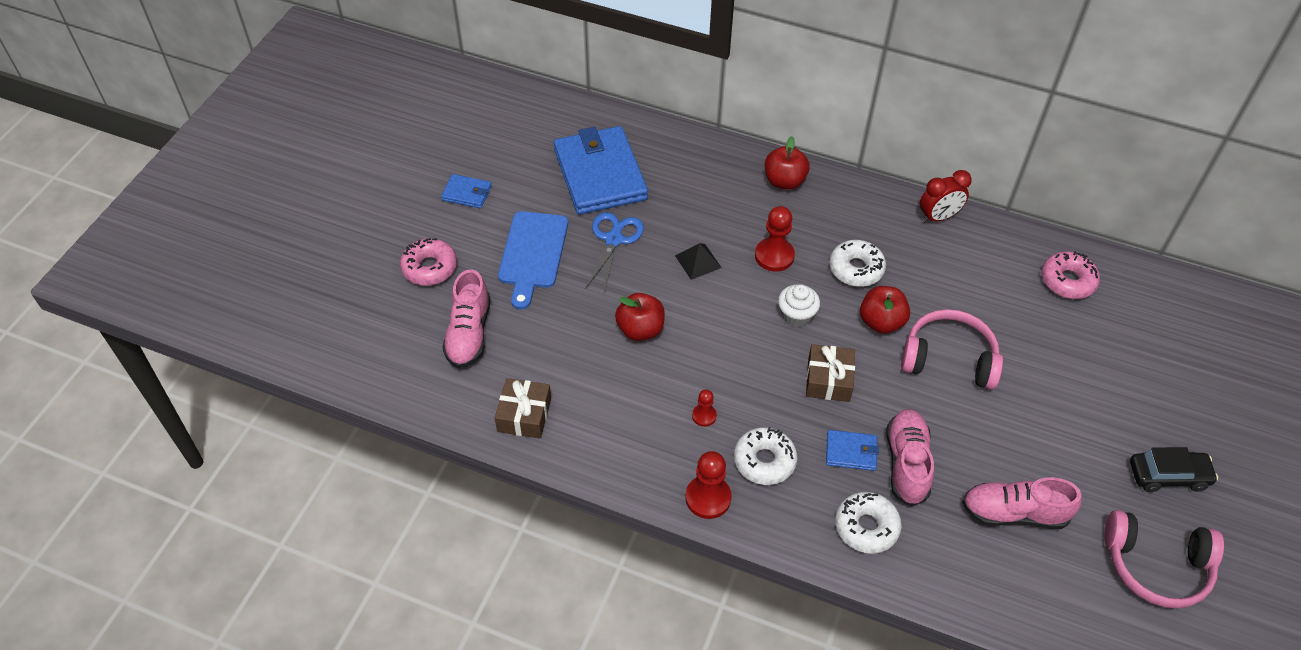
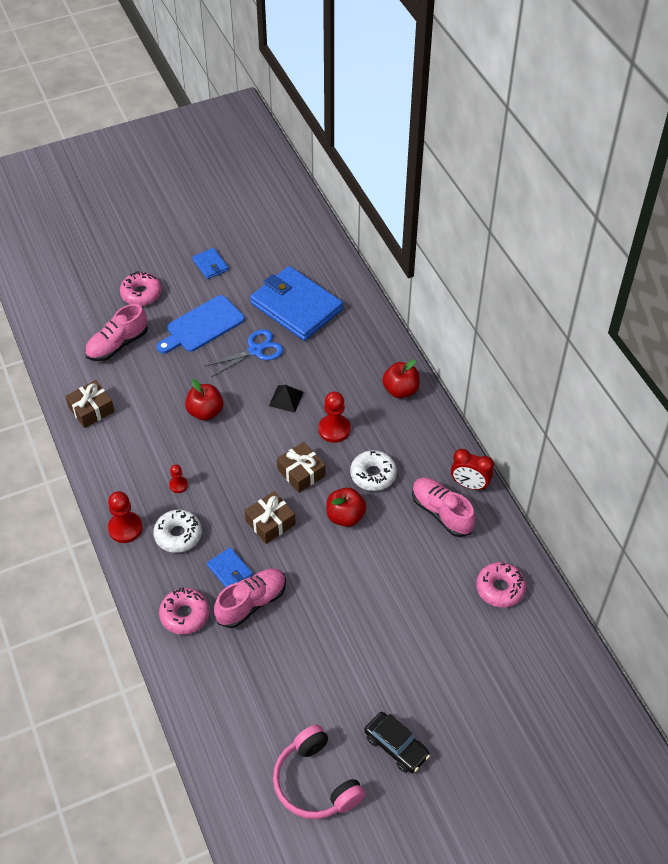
camera: 45 degrees right, 0 degrees up
(600, 174) = (296, 306): blue wallet -> blue wallet turned 75 degrees counterclockwise
(796, 315) = (301, 473): white cupcake -> brown gift
(866, 527) = (185, 615): white donut -> pink donut
(949, 358) = (357, 569): pink headphones -> none
(1014, 513) = (274, 681): pink shoe -> pink shoe (441, 512)

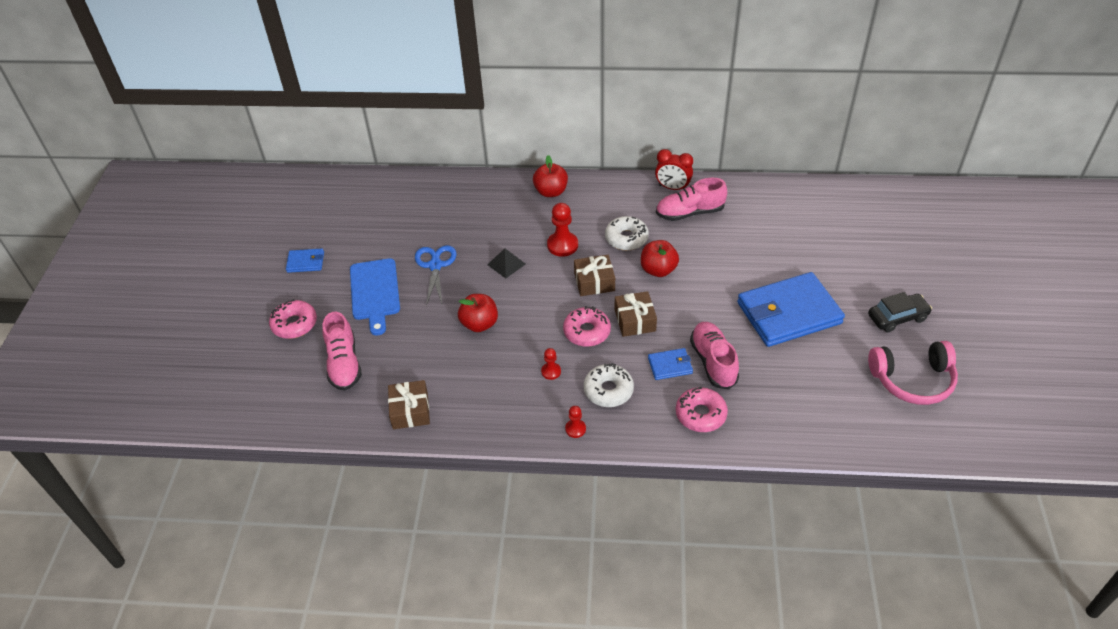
camera: 60 degrees left, 5 degrees down
(125, 528) = (575, 429): red pawn -> red pawn, size x0.56
(296, 306) = (408, 222): blue wallet -> blue wallet (789, 313)
(469, 485) = (672, 188): red clock -> red clock turned 60 degrees clockwise
(500, 588) = (779, 207): pink donut -> pink donut (587, 332)

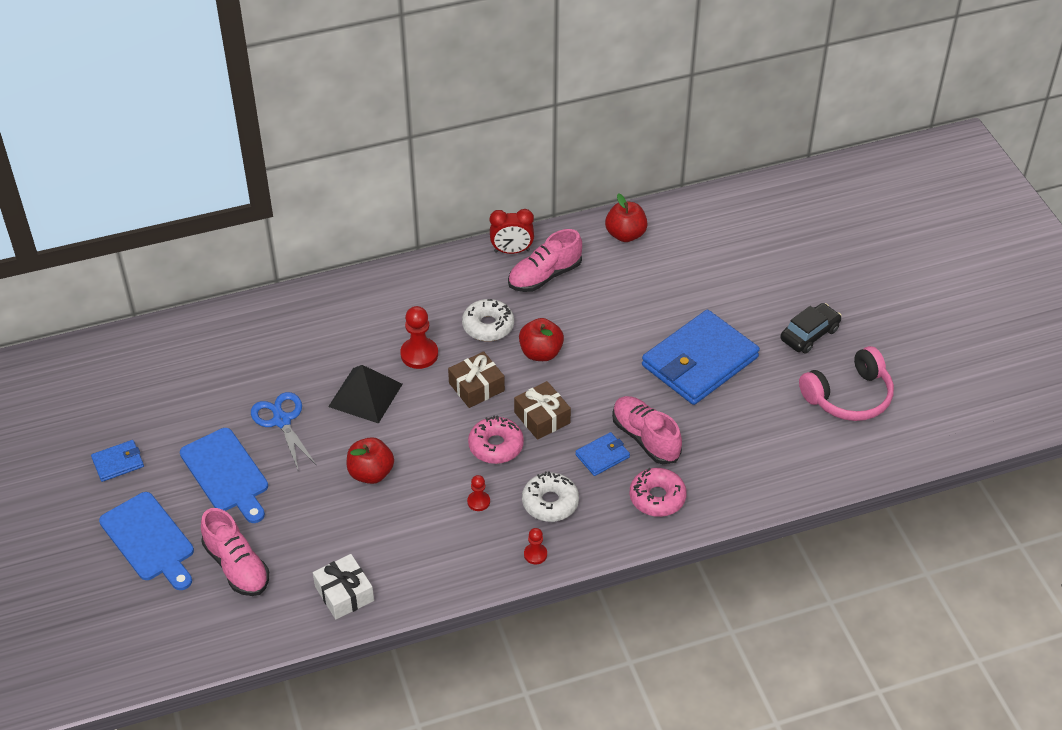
camera: 25 degrees left, 0 degrees up
(294, 324) = (149, 540): pink donut -> blue cutting board
(410, 411) = (344, 593): brown gift -> white gift
(506, 264) = (365, 395): black pyramid -> black pyramid, size x1.65
(551, 192) = (373, 293): red apple -> red apple (625, 235)

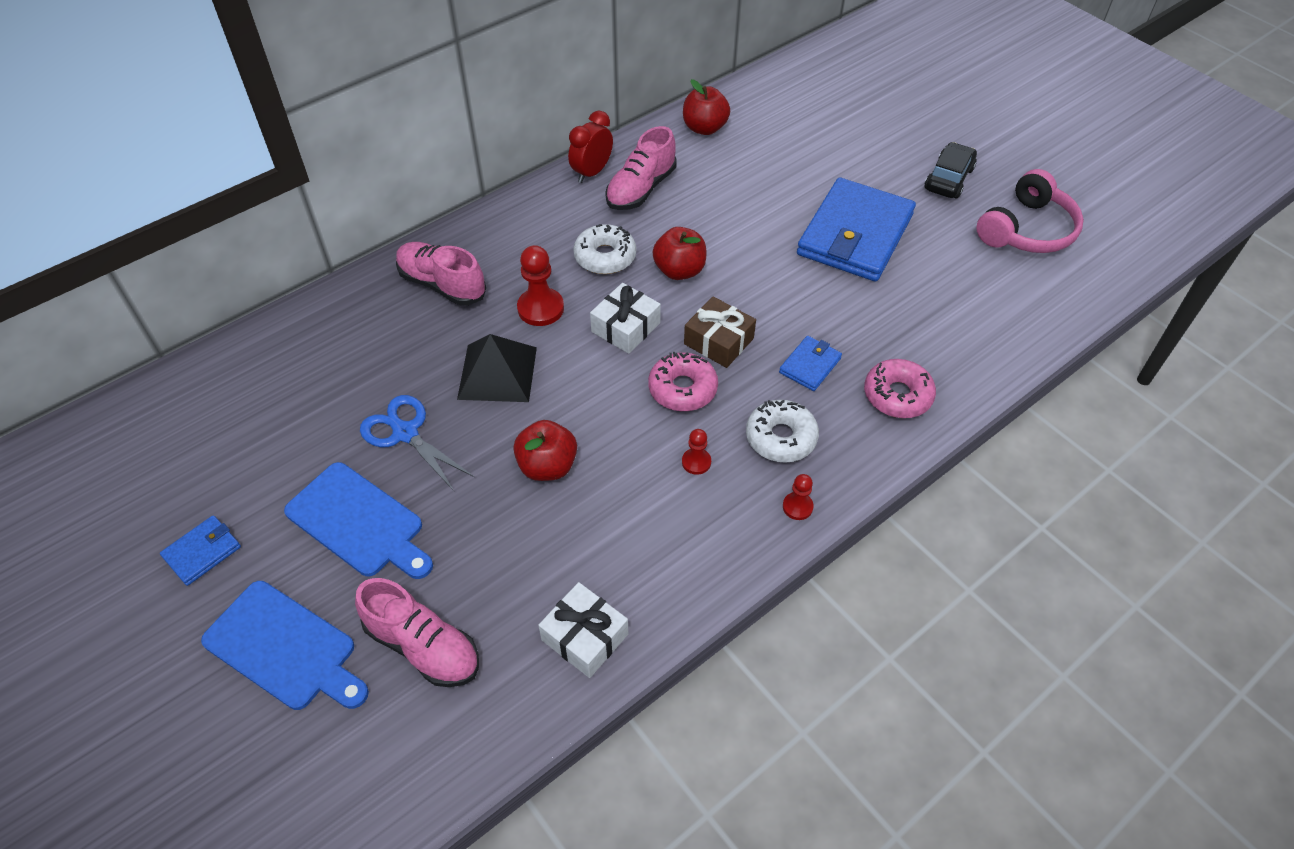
camera: 20 degrees left, 5 degrees up
(476, 387) = (625, 327): brown gift -> white gift
(512, 251) = (591, 172): red clock -> red clock turned 150 degrees clockwise
(645, 438) = (845, 332): pink shoe -> pink shoe (442, 284)

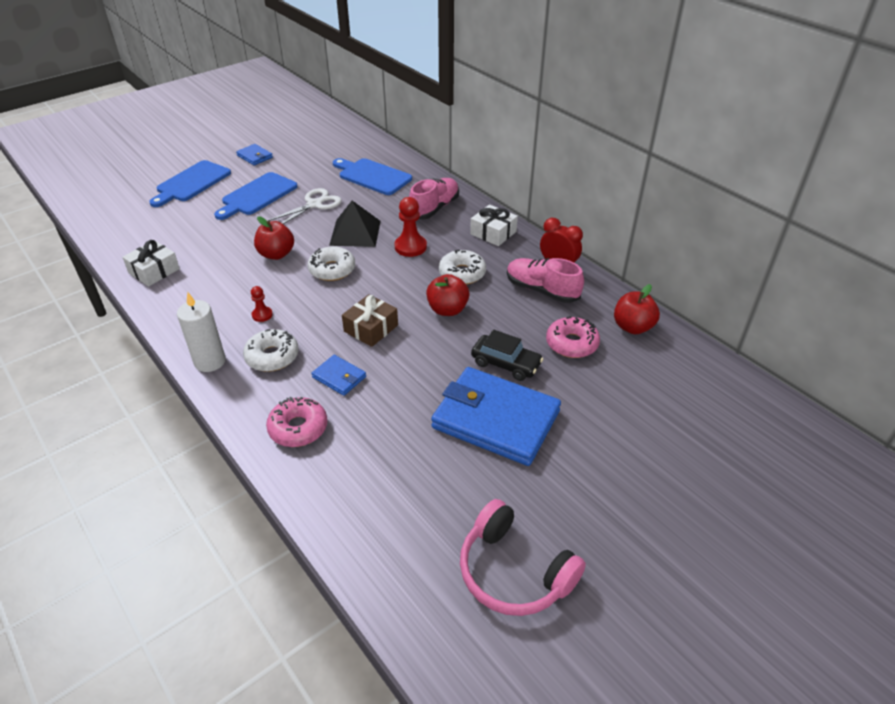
camera: 90 degrees right, 10 degrees down
(328, 362) = (372, 176): none -> blue cutting board
(405, 433) = (314, 204): blue scissors -> white scissors
(423, 646) = (174, 220): pink shoe -> none
(591, 392) = (332, 270): none -> white donut
(625, 327) = (389, 284): white gift -> white gift (493, 233)
(682, 389) = (327, 310): pink donut -> pink donut (571, 344)
(797, 507) = (210, 361): red pawn -> white candle
(948, 179) = (592, 508): black car -> black car (506, 364)

